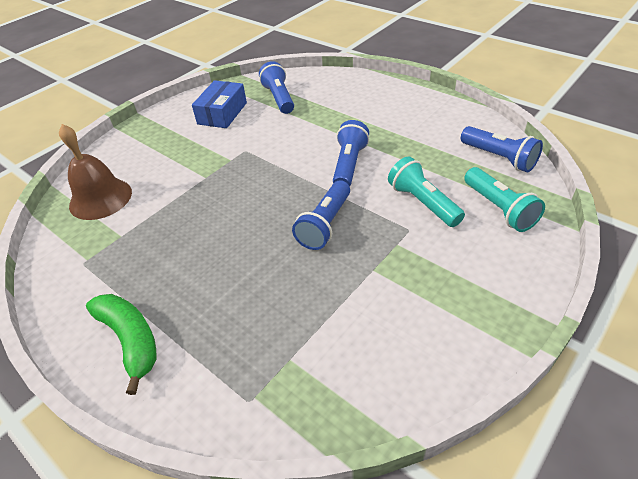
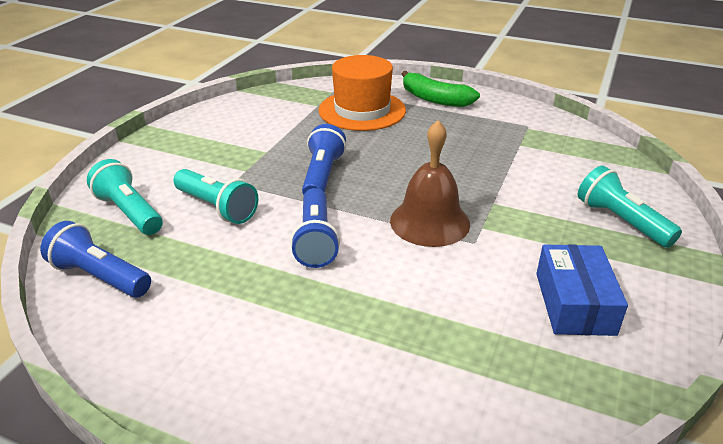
camera: 160 degrees right, 10 degrees down
(100, 198) = (587, 168): brown bell -> brown bell (429, 222)
(139, 152) = (621, 221): none -> turquoise flashlight
(237, 331) = (362, 110): none -> orange hat
(279, 98) = (500, 356): blue flashlight -> none

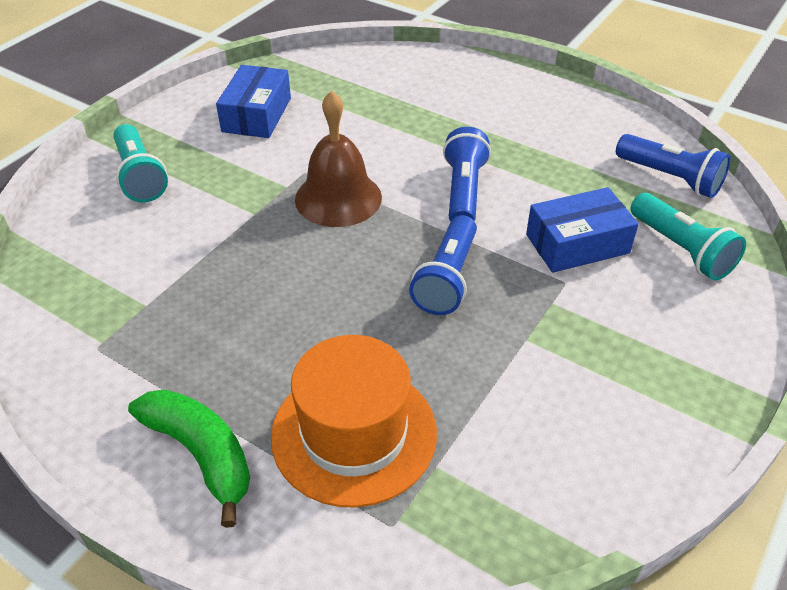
camera: 170 degrees left, 10 degrees up
(217, 207) = (577, 244): turquoise flashlight -> blue box

